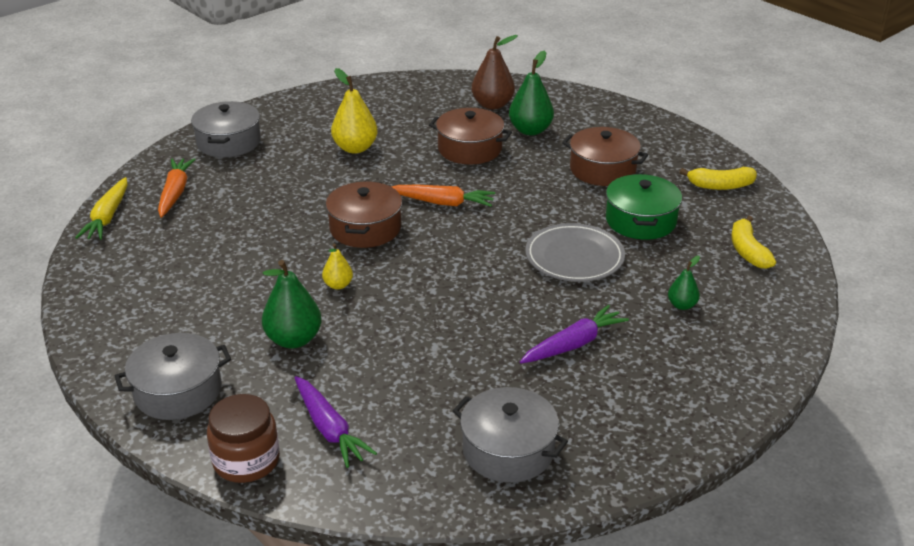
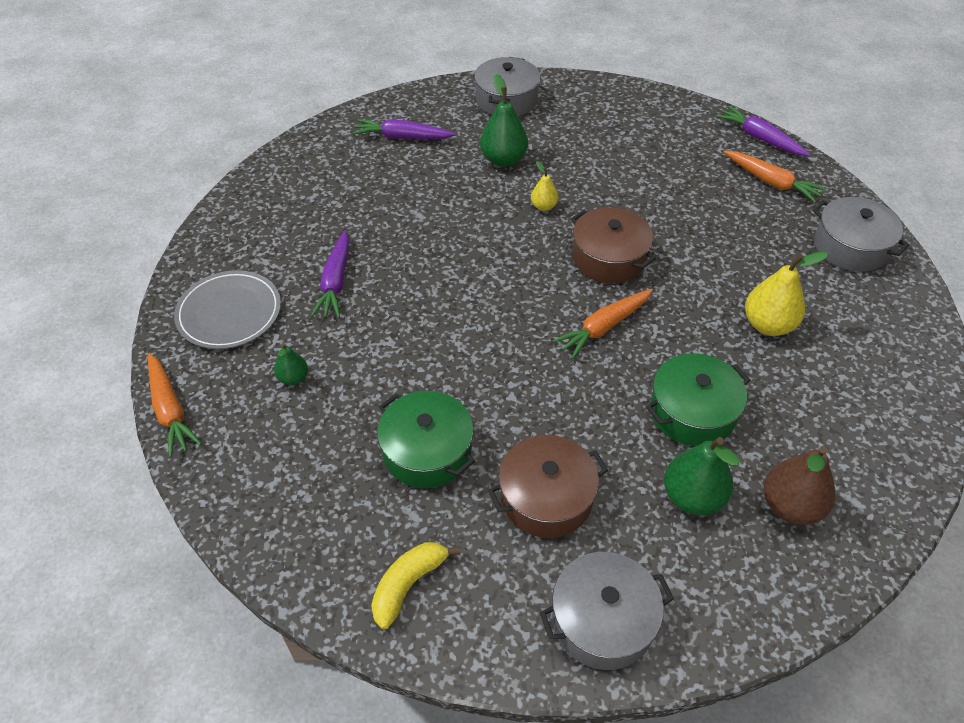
camera: 130 degrees right, 15 degrees up
(107, 217) = (759, 138): yellow carrot -> purple carrot
(246, 461) = (416, 101): brown jar -> none
(469, 149) = (692, 412): brown pot -> green pot
(508, 450) = (293, 192): grey pot -> grey pot (602, 620)
(574, 257) = (429, 359): grey plate -> grey plate (229, 313)
(748, 251) = (292, 495): yellow banana -> none
(794, 343) = (170, 410): none -> orange carrot

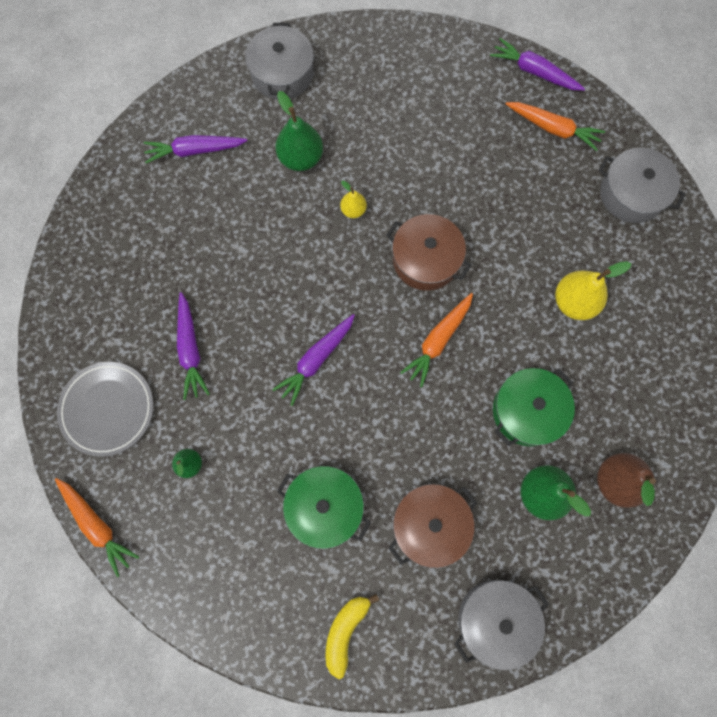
camera: 15 degrees left, 25 degrees up
(464, 317) = (316, 360): none -> purple carrot

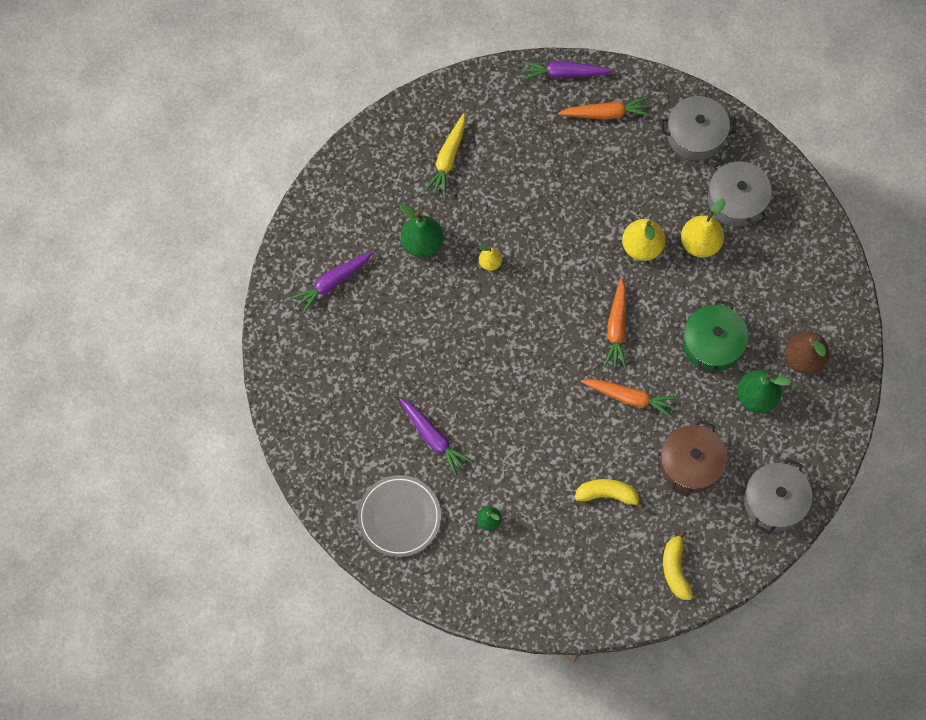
camera: 30 degrees left, 5 degrees down
(97, 525) = (449, 602): orange carrot -> orange carrot (630, 398)
(282, 73) = (361, 181): grey pot -> grey pot (736, 200)
(316, 360) = (534, 393): purple carrot -> none
(324, 507) = (607, 494): green pot -> yellow banana
(374, 94) = (448, 159): none -> yellow carrot
(426, 259) = (570, 271): brown pot -> none
(512, 274) = (642, 247): none -> yellow pear

